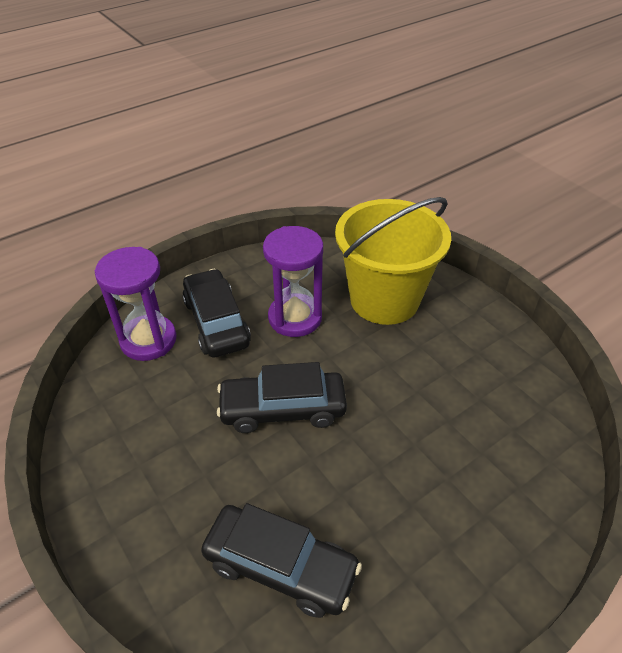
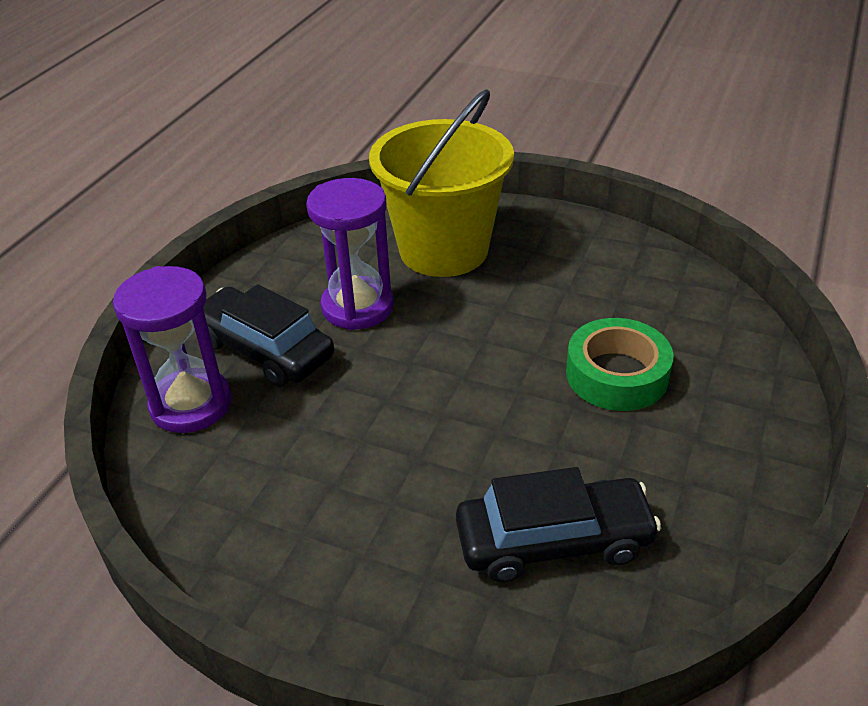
camera: 30 degrees left, 5 degrees down
(283, 409) = (424, 399): black car -> none
(429, 460) = (617, 374): none -> green tape

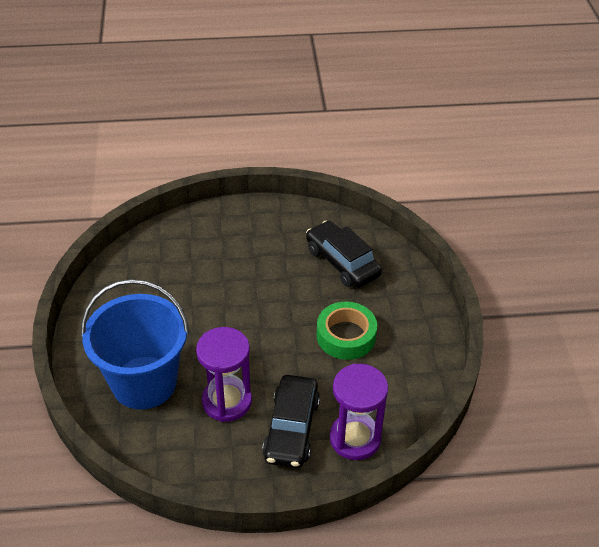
camera: 120 degrees left, 5 degrees up
(443, 250) = (144, 382): yellow bucket -> blue bucket
(617, 374) = (224, 269): green tape -> green tape (346, 336)

